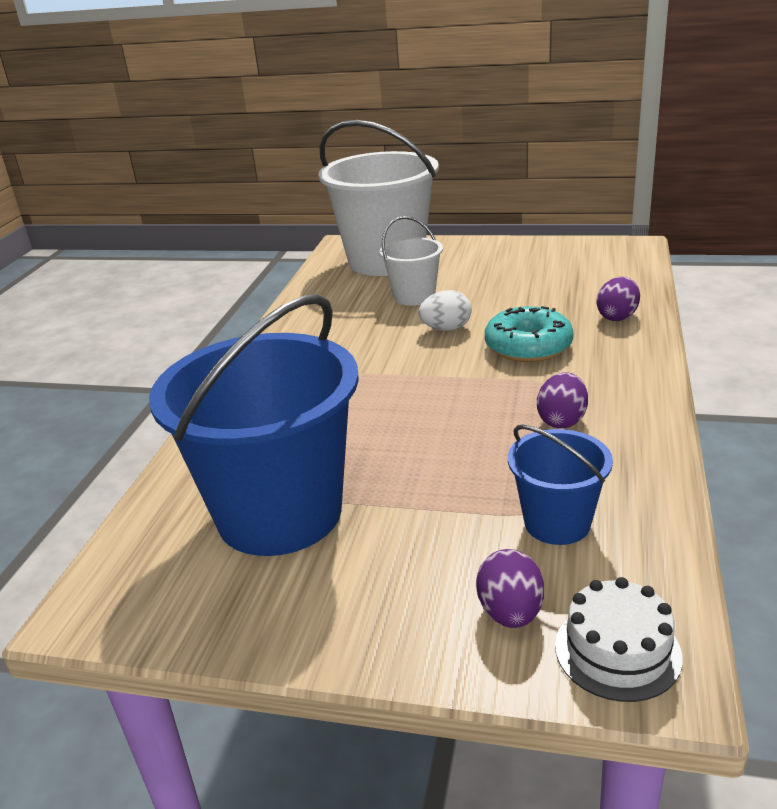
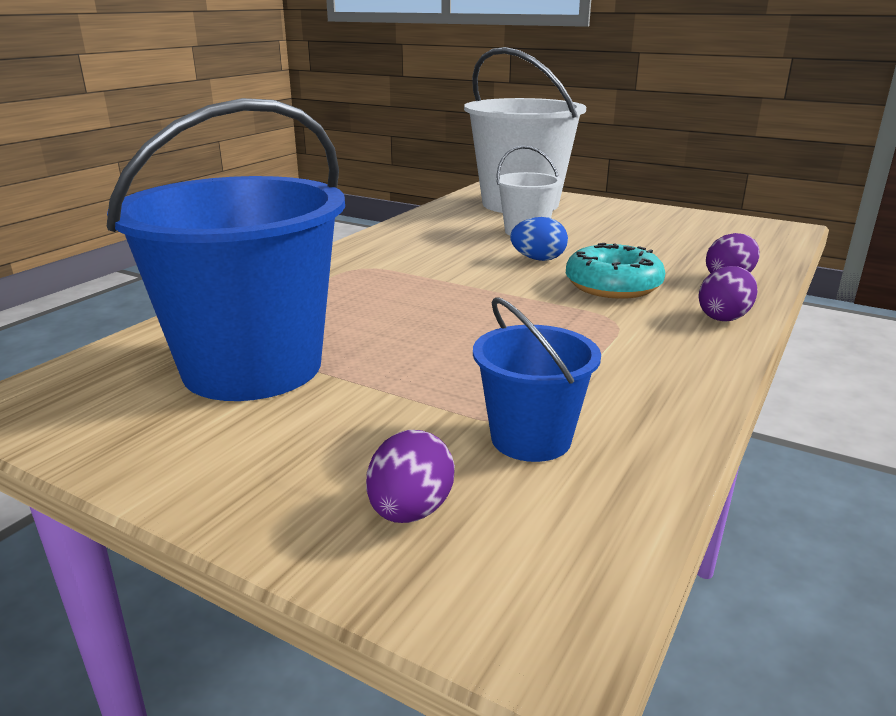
camera: 15 degrees right, 5 degrees down
(446, 329) = (538, 259): white egg -> blue egg
(562, 420) = (604, 351): purple egg -> purple egg (724, 317)
(617, 651) = (508, 585): white cake -> none

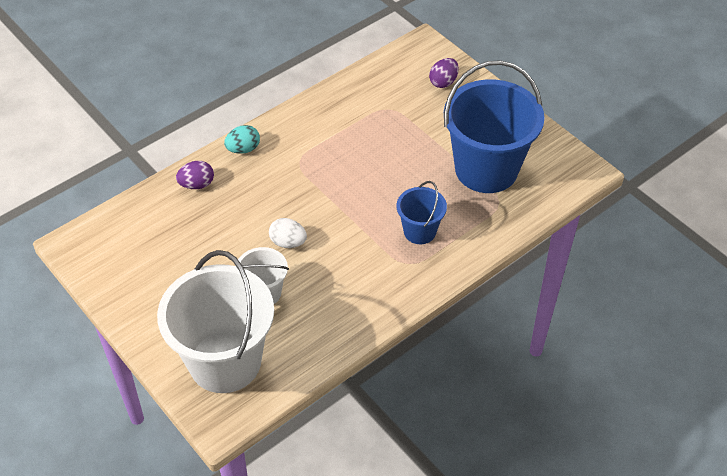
camera: 160 degrees left, 25 degrees up
(531, 439) = (390, 99): blue bucket -> blue bucket (419, 231)
(538, 259) = (288, 242): blue egg -> white egg
(613, 286) = (270, 195): turquoise donut -> none
(724, 317) = (243, 149): purple egg -> turquoise egg

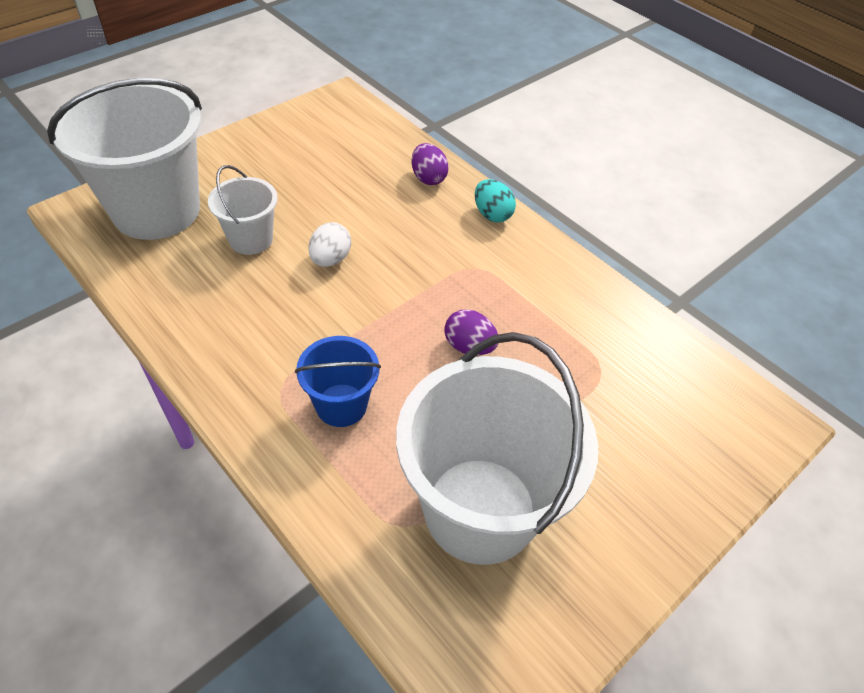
camera: 85 degrees right, 0 degrees up
(443, 82) = (685, 450): purple egg -> purple egg (469, 346)
(486, 169) = (480, 509): blue bucket -> white bucket

